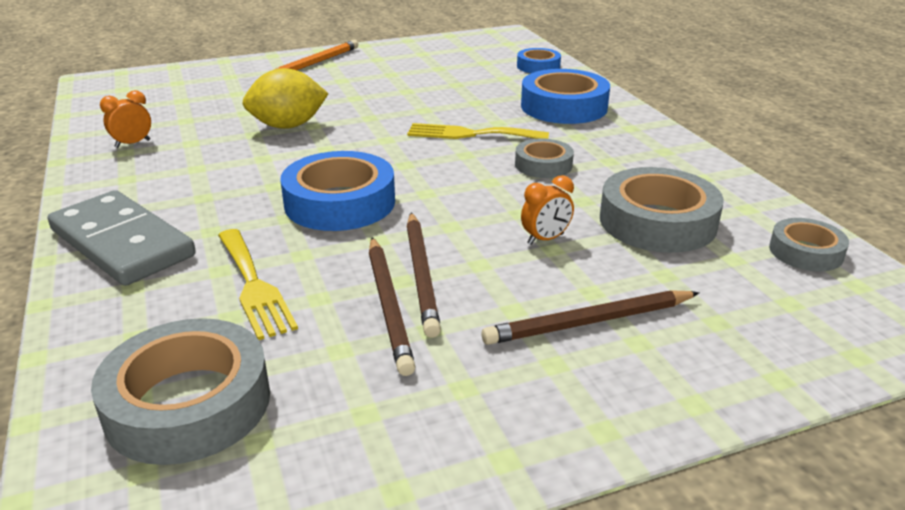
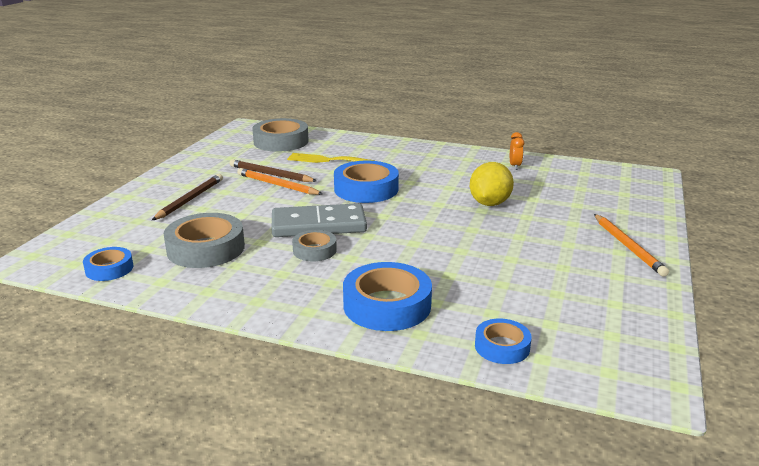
camera: 130 degrees right, 5 degrees down
(122, 243) = (400, 149): grey domino -> grey domino (318, 225)
(421, 275) = (277, 185): brown pencil -> orange pencil
(470, 134) = (394, 248): yellow fork -> none
(545, 239) = (250, 216): orange clock -> none
(805, 252) = (109, 269): grey tape -> blue tape

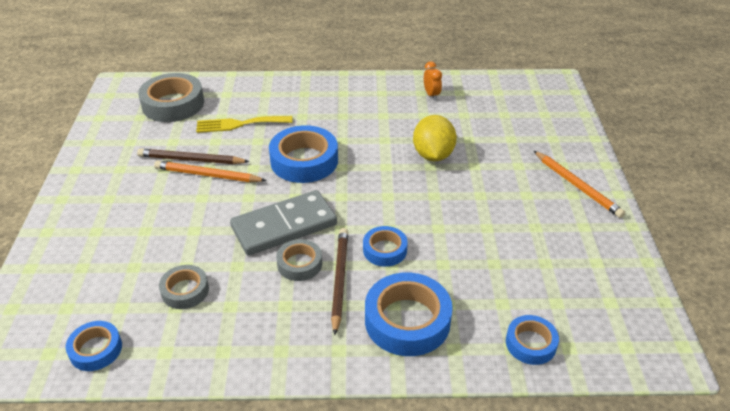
camera: 20 degrees left, 15 degrees up
(190, 199) = (123, 220): brown pencil -> brown pencil (339, 280)
(206, 248) = (185, 290): grey tape -> grey tape, size x0.57
(399, 255) = (385, 250): none -> blue tape

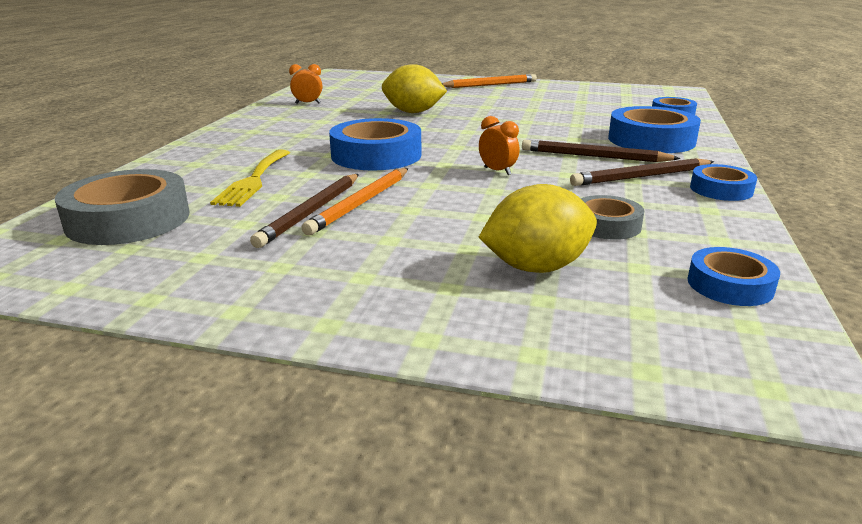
camera: 75 degrees left, 15 degrees down
(119, 261) = (536, 267): none -> yellow lemon
(284, 226) = (497, 171): grey domino -> orange clock
(292, 311) = (641, 177): none -> brown pencil
(299, 264) = (566, 169): grey tape -> none
(385, 250) = (552, 138): blue tape -> blue tape (721, 189)

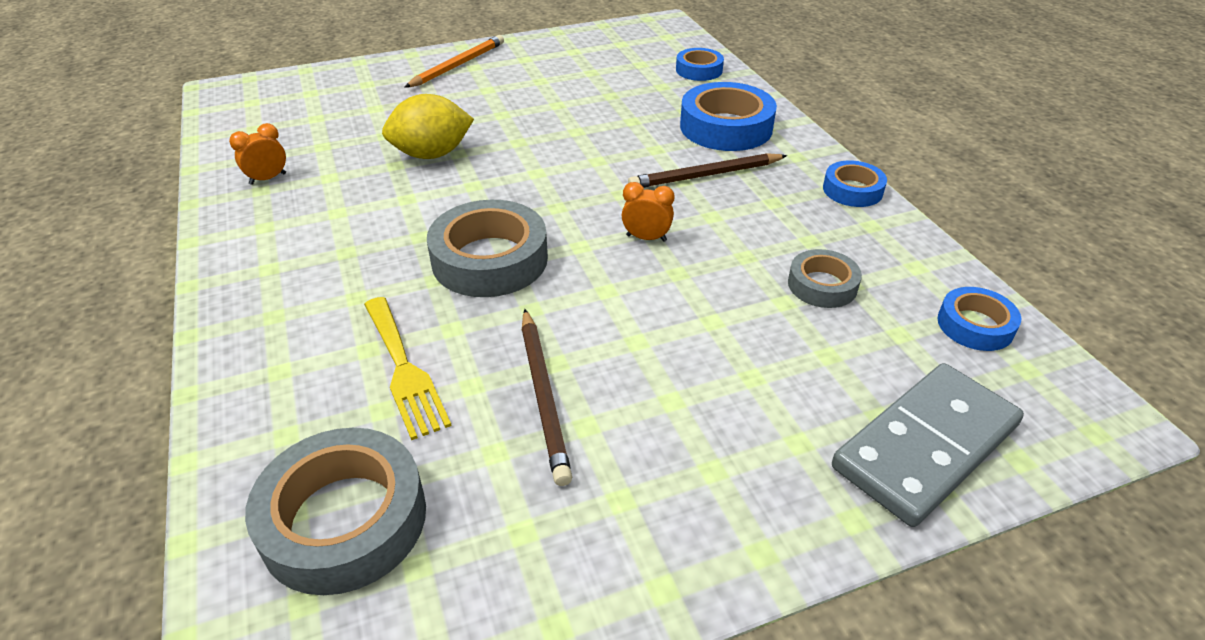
camera: 35 degrees left, 15 degrees up
(361, 203) = (576, 355): orange pencil -> none
(376, 155) = (490, 259): blue tape -> grey tape
(536, 267) = (832, 376): yellow lemon -> none
(558, 327) = (925, 446): none -> grey domino
(641, 177) = (776, 195): brown pencil -> none

